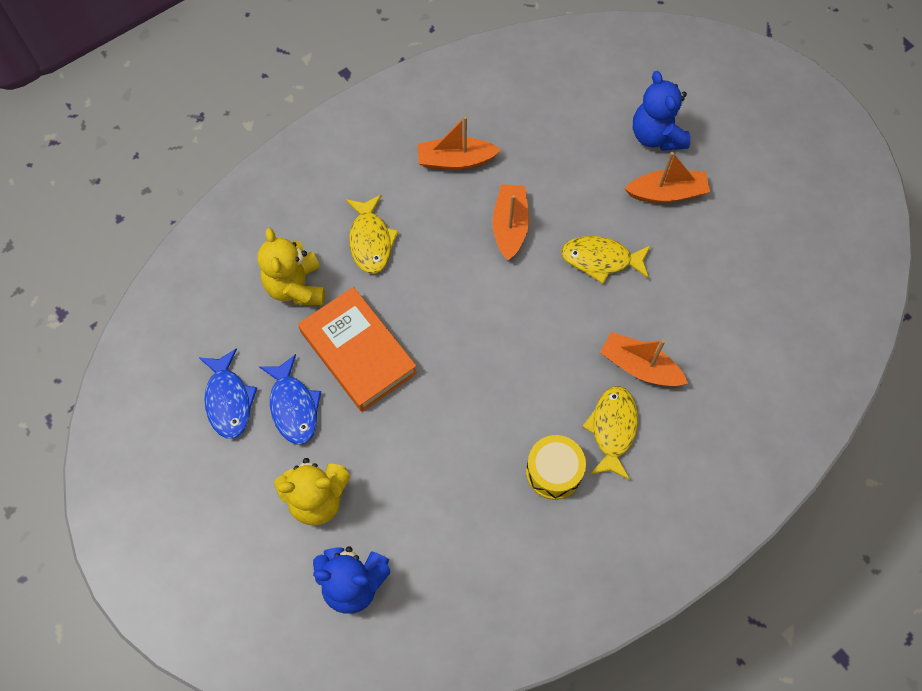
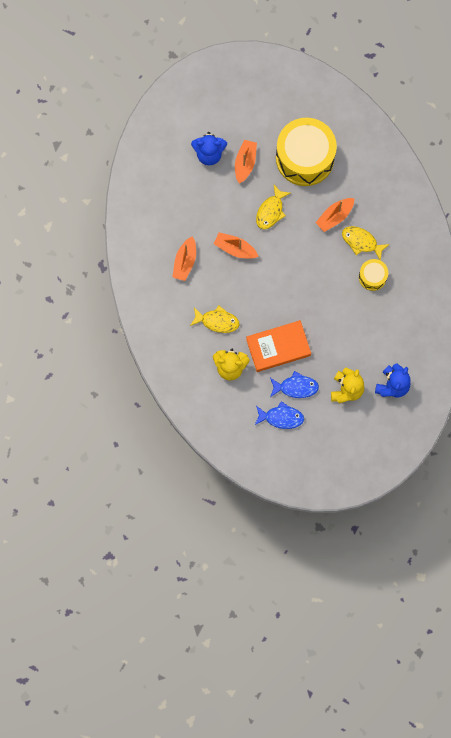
camera: 70 degrees left, 10 degrees up
(723, 282) = (305, 158): none -> yellow drum

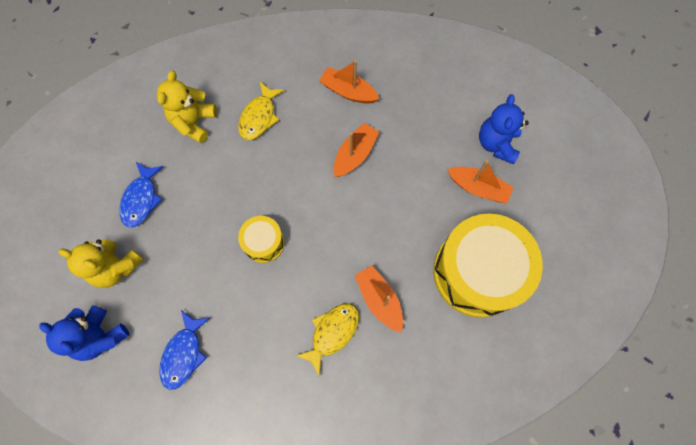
camera: 100 degrees right, 5 degrees down
(271, 211) = (401, 210): yellow fish -> none
(278, 347) = (203, 186): orange book -> none
(281, 417) = (106, 173): blue fish -> blue fish (184, 354)
(372, 277) = (274, 339): yellow drum -> yellow drum (264, 243)

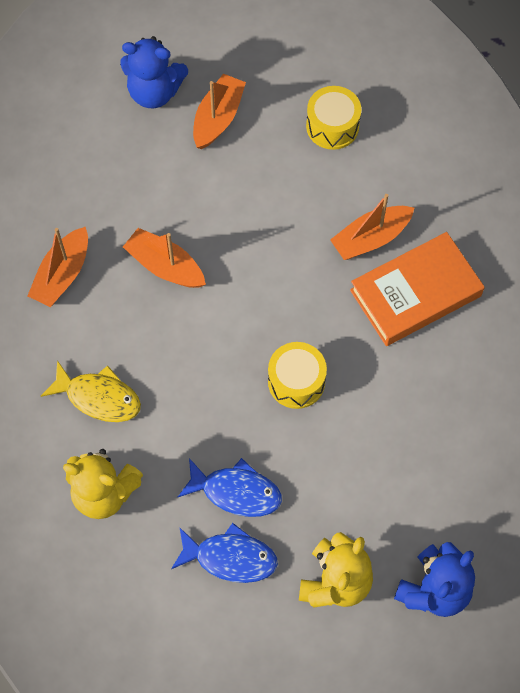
camera: 90 degrees left, 5 degrees down
(184, 354) = (451, 475): blue fish -> blue fish (236, 492)
(332, 333) = (415, 293): yellow fish -> orange book
(477, 272) = (332, 126): yellow drum -> yellow drum, size x0.47

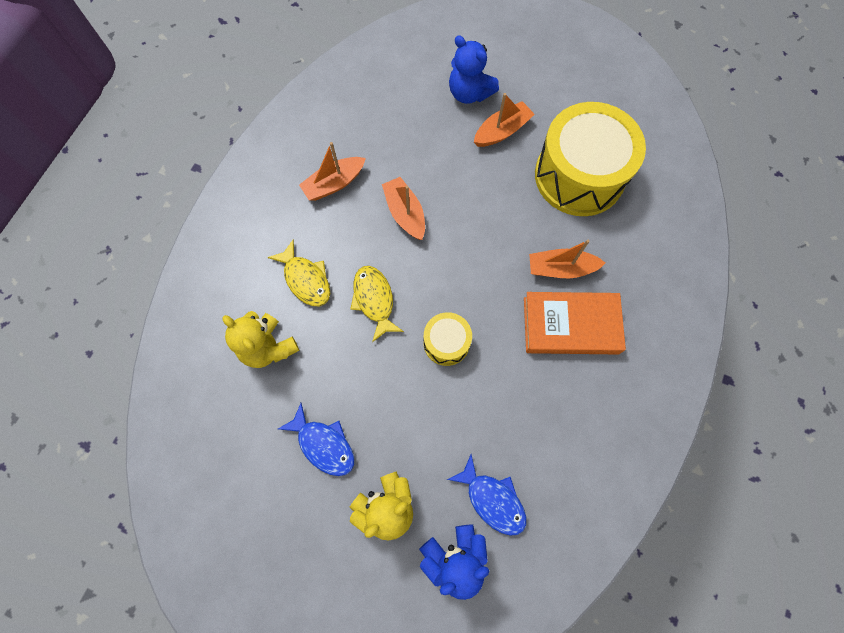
camera: 30 degrees right, 5 degrees up
(190, 378) = (374, 300): none -> yellow fish
(236, 492) = (356, 399): blue fish -> blue fish (492, 499)
(332, 126) = (579, 176): yellow drum -> yellow drum, size x2.12

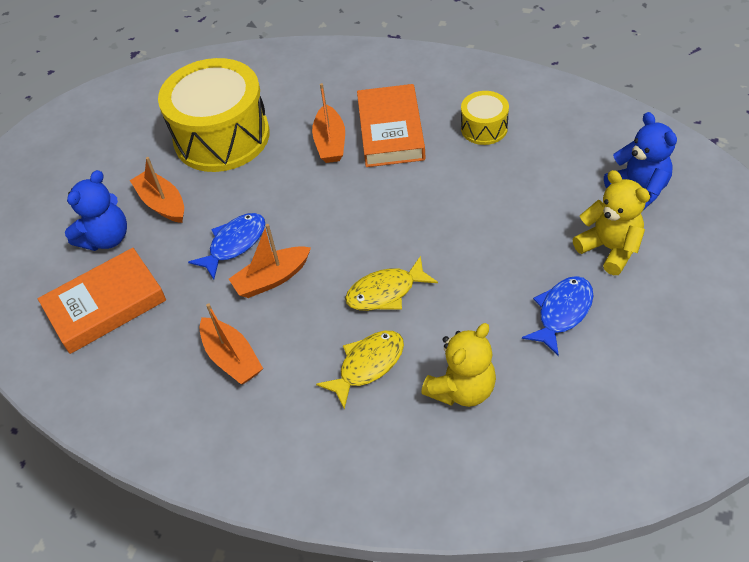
camera: 90 degrees left, 20 degrees down
(401, 97) = (105, 305): none -> orange book
(446, 343) = (425, 222): yellow drum -> yellow drum (484, 128)
(492, 499) = (575, 170): blue fish -> blue fish (234, 244)

